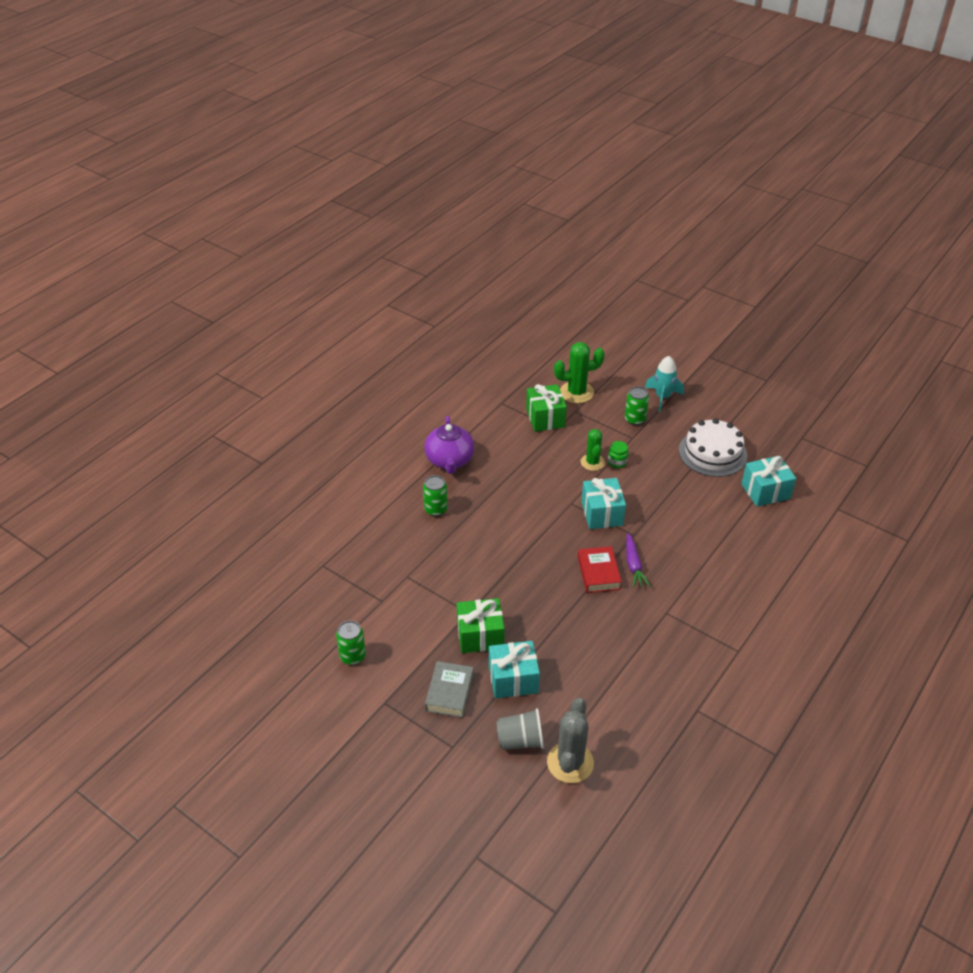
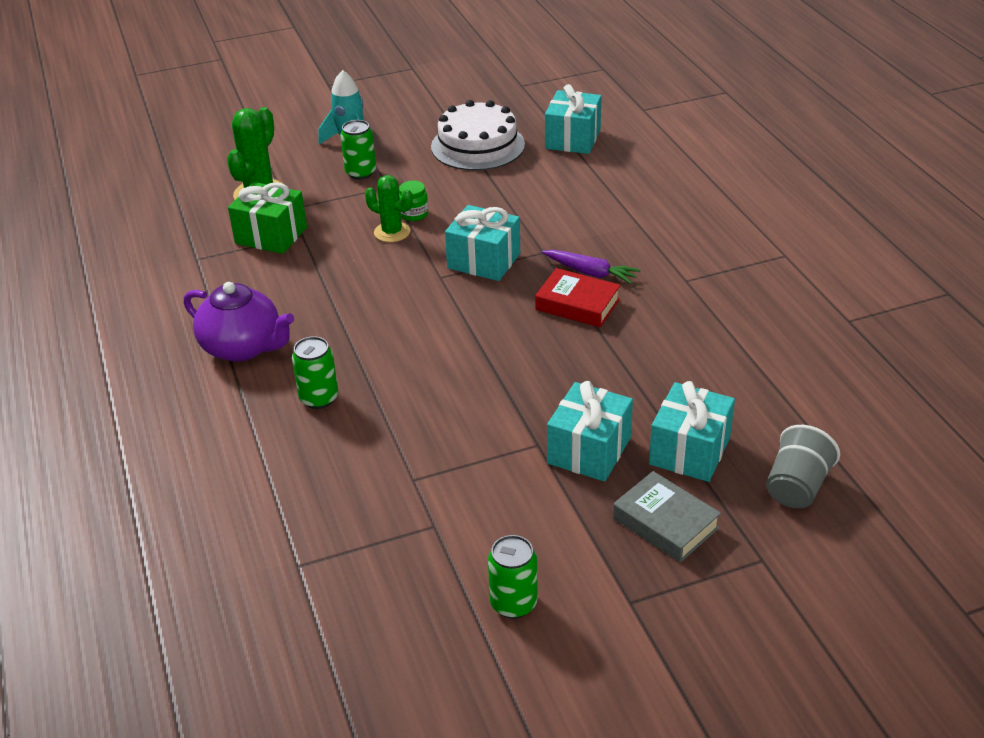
camera: 55 degrees left, 5 degrees down
(480, 635) = (589, 450): green gift -> turquoise gift
(570, 763) = (862, 457): grey cactus -> none

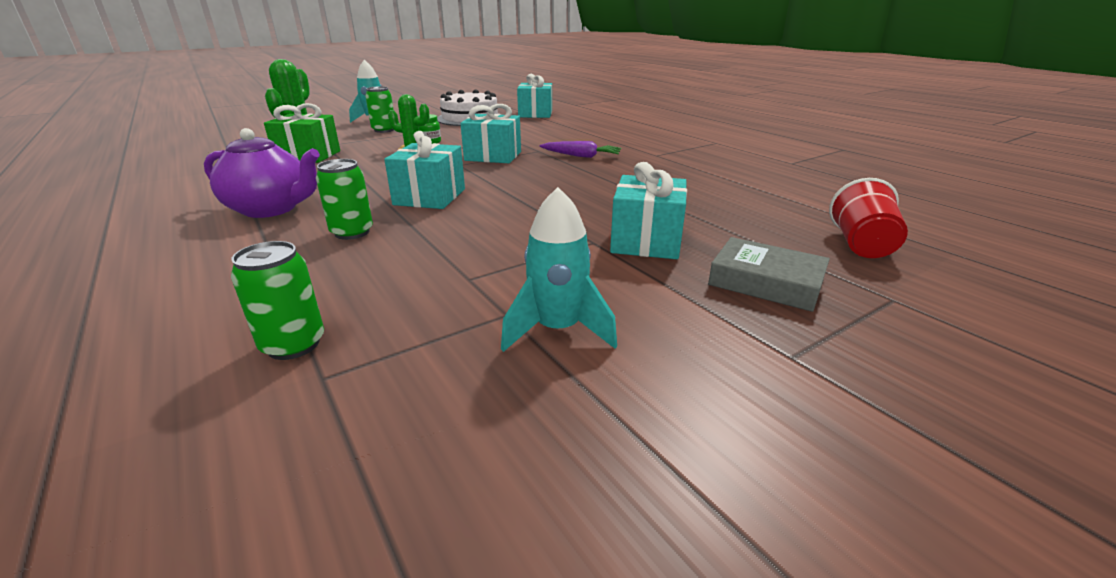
camera: 15 degrees left, 10 degrees down
(468, 549) = (558, 330): none -> turquoise rocket
(513, 603) = (646, 379): green can -> green can (293, 345)
(577, 304) = (580, 169): red book -> none
(689, 451) = (740, 233): turquoise gift -> turquoise gift (430, 197)
(796, 487) = (861, 245): grey cup -> red cup

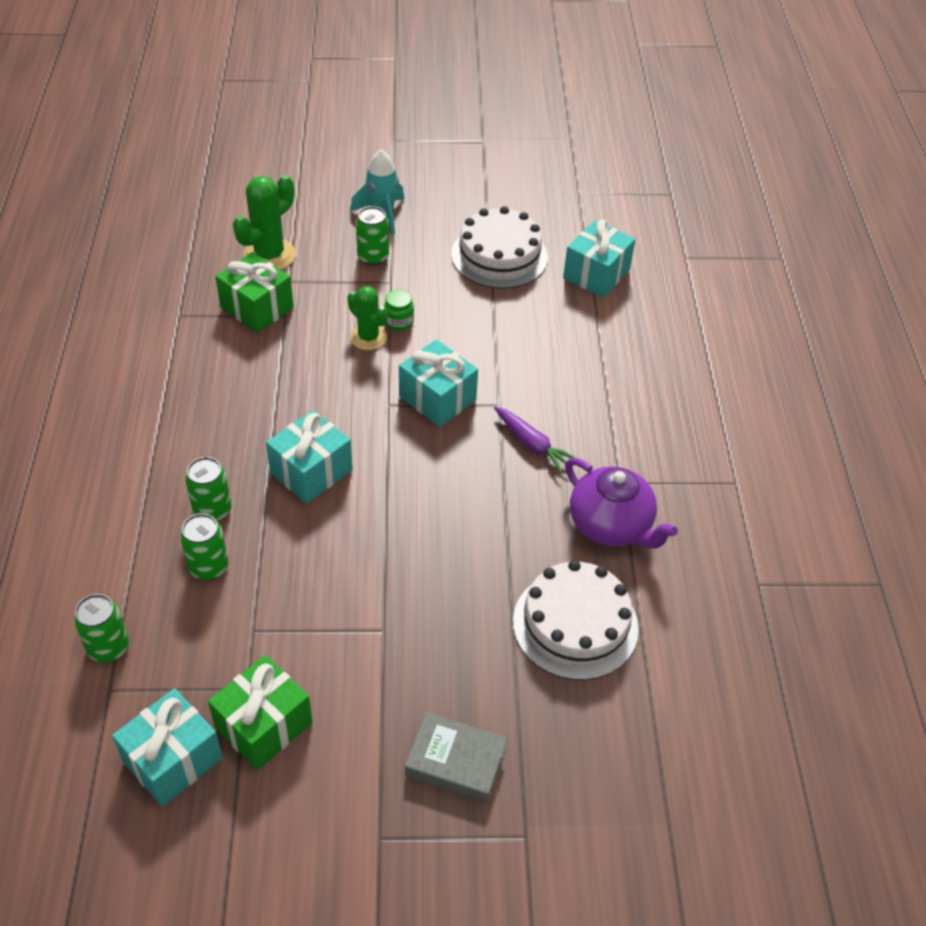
camera: 30 degrees right, 20 degrees up
(272, 209) = (173, 430): purple teapot -> purple teapot (611, 526)
(379, 259) = (208, 567): none -> green can
(558, 330) = (264, 725): turquoise rocket -> green gift
(646, 241) = (426, 653): turquoise gift -> turquoise gift (173, 760)
(724, 200) = (575, 624): none -> white cake
(765, 282) = (455, 762): grey book -> grey book turned 45 degrees counterclockwise
(861, 245) = (602, 765): red cup -> none

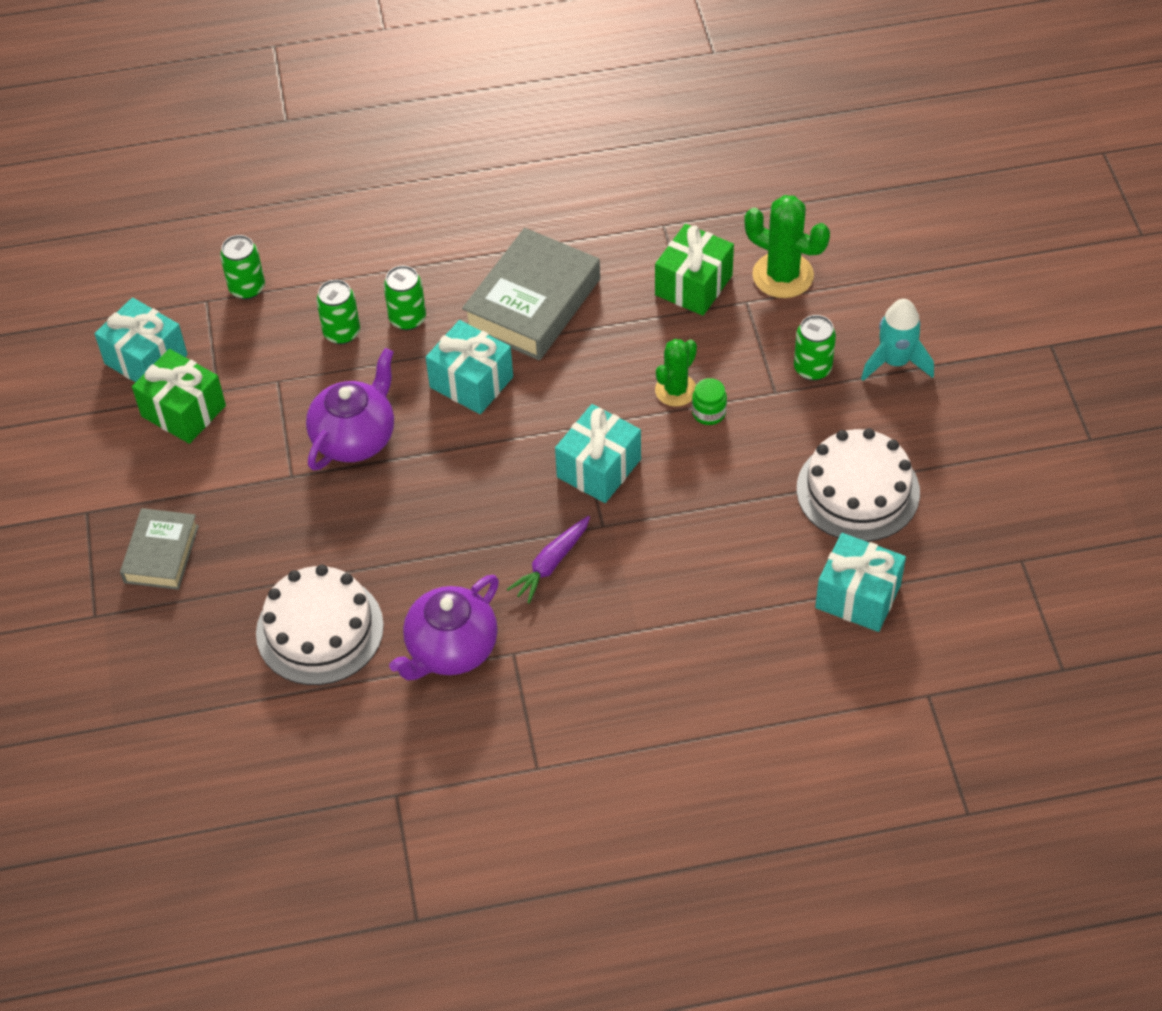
camera: 85 degrees right, 5 degrees up
(233, 414) = (533, 303): none -> grey book
(350, 570) = (355, 437): none -> purple teapot

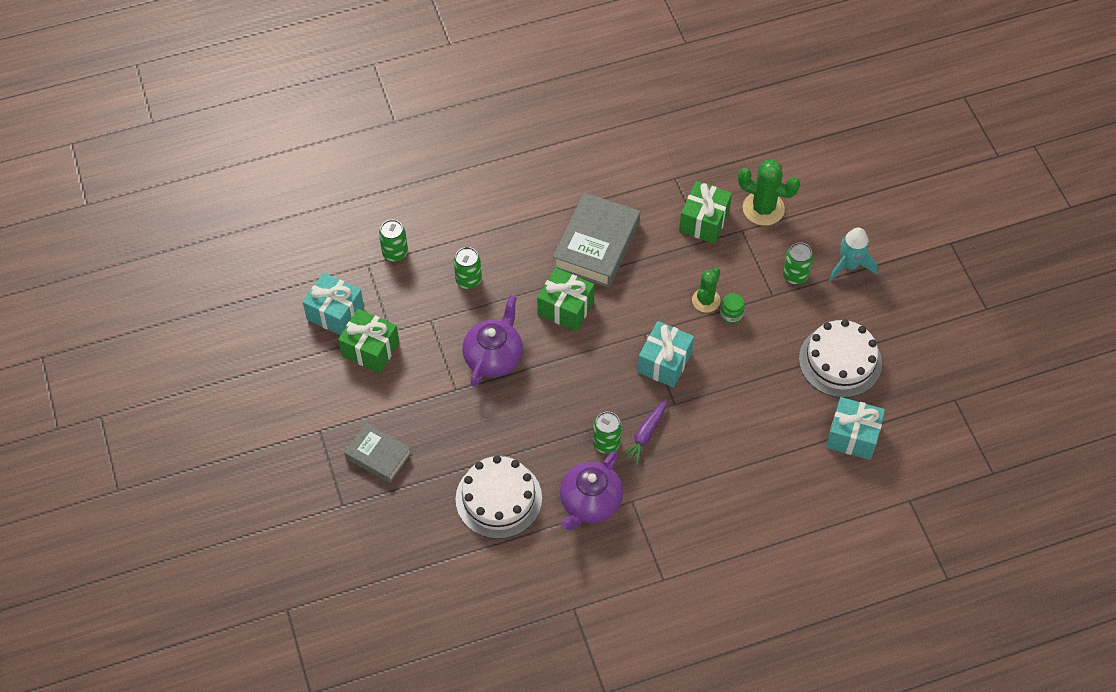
camera: 10 degrees left, 5 degrees up
(161, 554) = (378, 456): grey book -> grey book turned 60 degrees counterclockwise
(407, 319) = (512, 265): green can -> green can (606, 443)
(471, 382) = (565, 308): turquoise gift -> green gift

